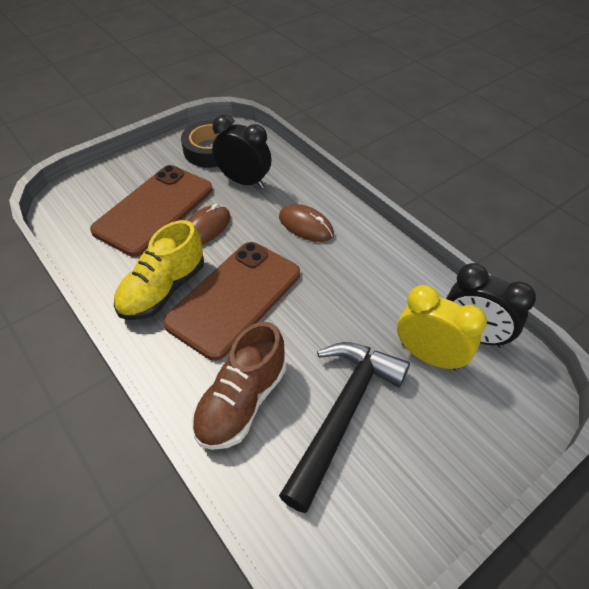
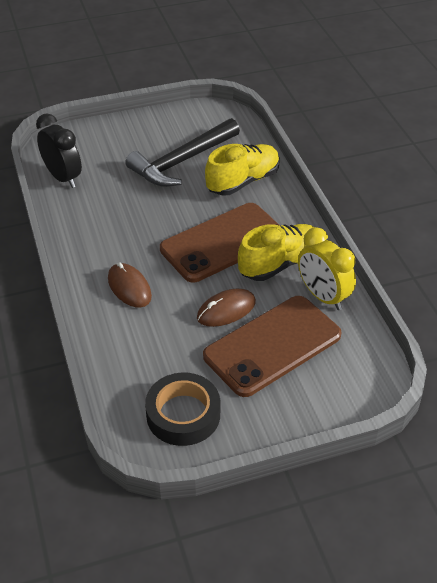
camera: 160 degrees left, 5 degrees down
(242, 402) = (243, 181): brown shoe -> yellow shoe
(244, 181) = (164, 355): black clock -> none
(429, 356) = (104, 174): yellow clock -> yellow clock (323, 296)

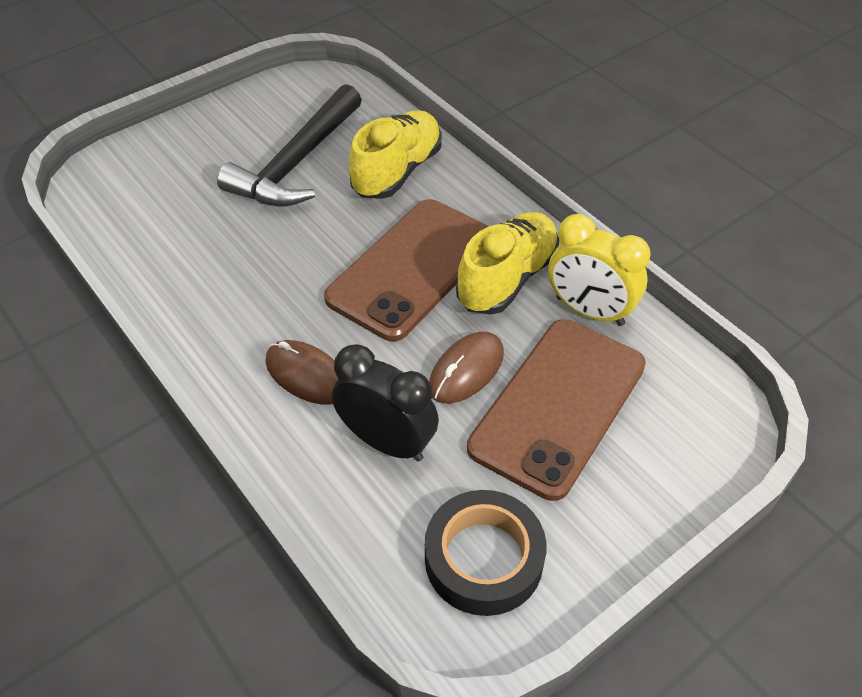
camera: 20 degrees left, 5 degrees up
(63, 177) = (128, 228): black clock -> black clock (387, 442)

